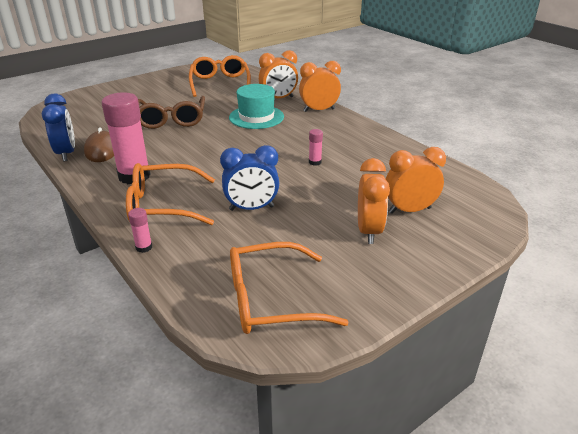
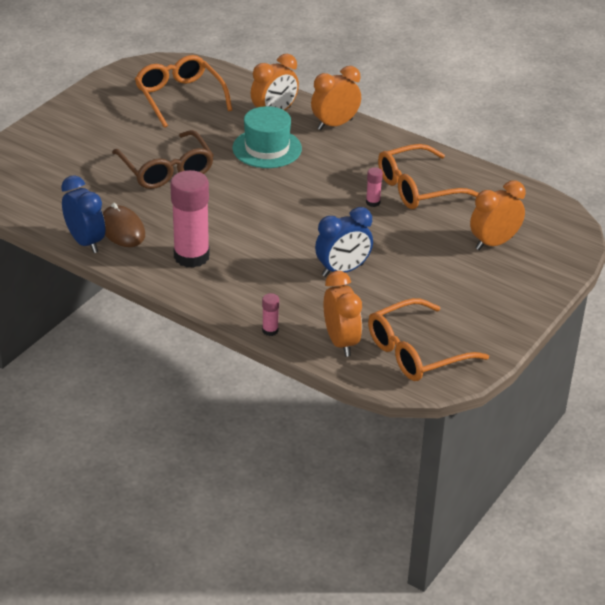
camera: 20 degrees left, 5 degrees up
(162, 205) = (251, 284): orange glasses -> orange glasses (417, 188)
(369, 231) = (466, 272): orange clock -> orange clock (341, 342)

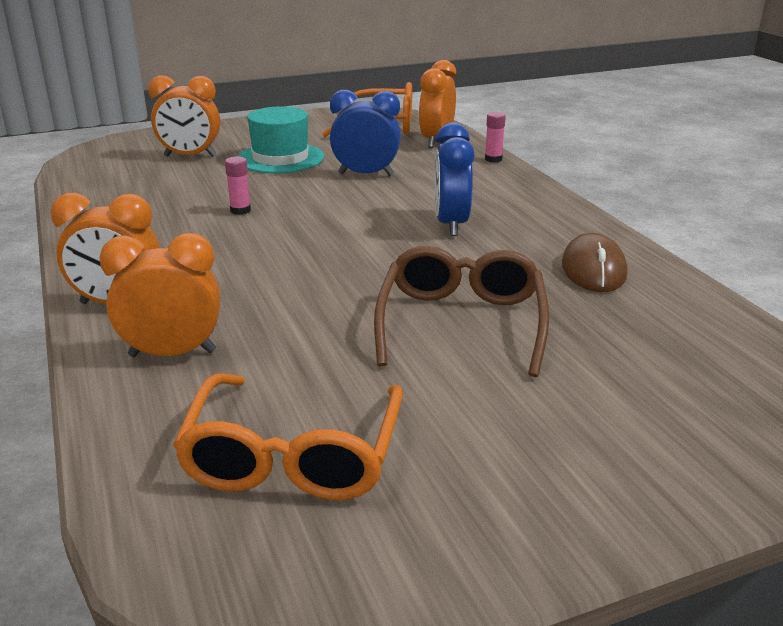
camera: 145 degrees left, 10 degrees down
(85, 242) = (657, 270): blue clock -> blue clock (451, 224)
(191, 256) = (520, 222): pink glue stick -> none
(267, 148) = (269, 304): turquoise hat -> turquoise hat (280, 158)
(417, 188) = (168, 208): orange glasses -> none

